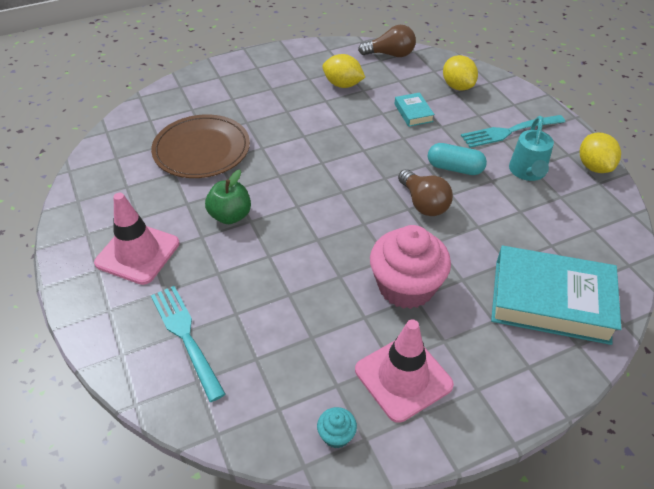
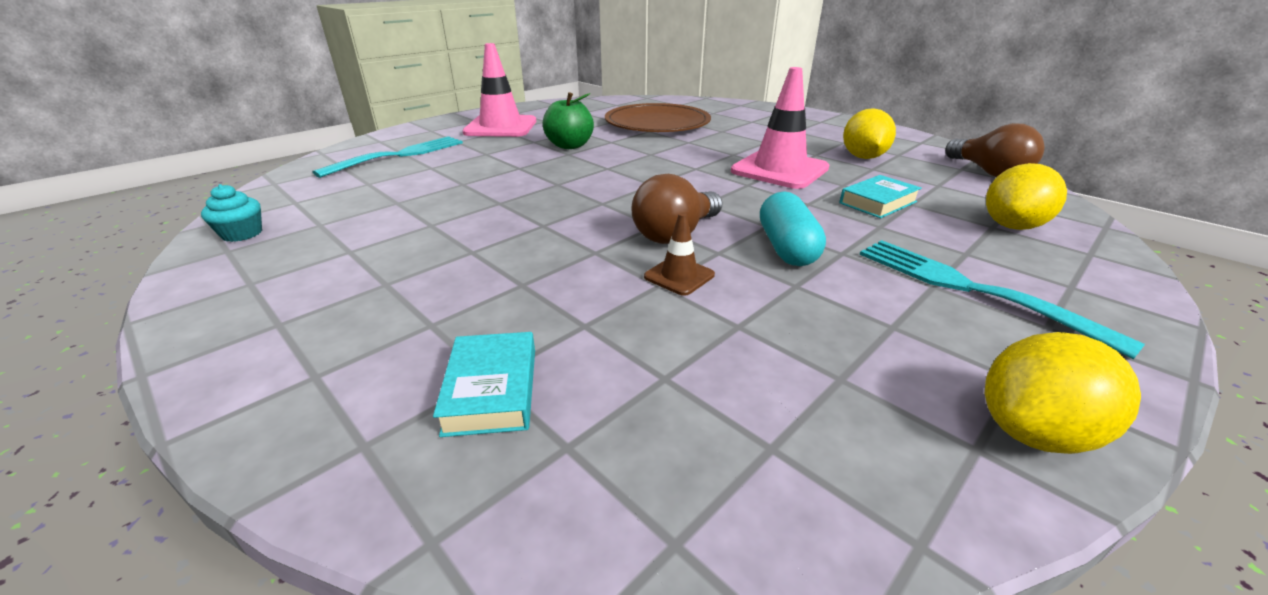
camera: 70 degrees right, 15 degrees down
(403, 377) = (320, 261): pink traffic cone -> pink traffic cone (779, 170)
(406, 287) = (492, 243): pink cupcake -> none
(472, 216) = (679, 276): none -> brown traffic cone
(527, 172) = (870, 323): turquoise watering can -> none
(551, 301) = (491, 390): turquoise book -> turquoise book, size x0.45

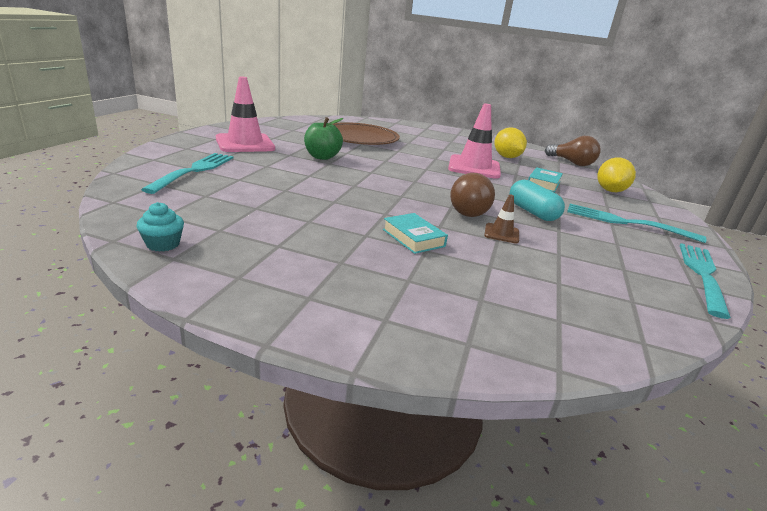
camera: 30 degrees left, 5 degrees down
(491, 390) = (492, 305): turquoise book -> turquoise book (413, 238)
(1033, 432) = (703, 275): yellow lemon -> turquoise fork

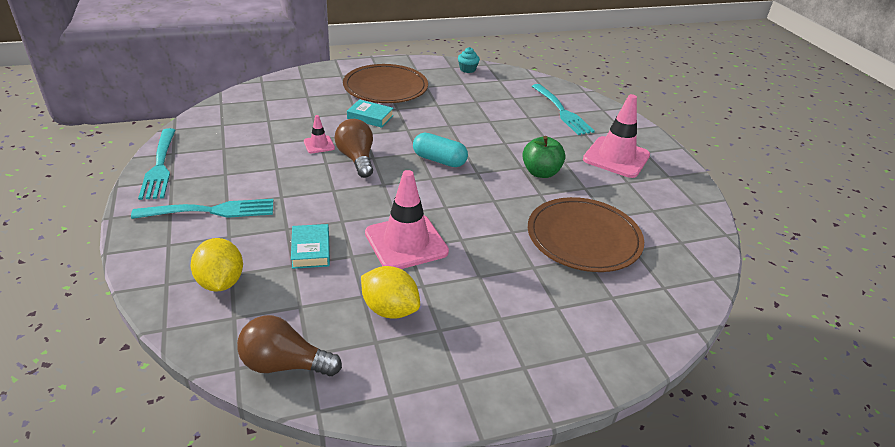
camera: 145 degrees right, 10 degrees up
(340, 266) = (385, 87): none -> brown plate
(501, 233) = (319, 145): brown traffic cone -> pink traffic cone
(532, 212) = (305, 183): turquoise capsule -> turquoise capsule (439, 160)

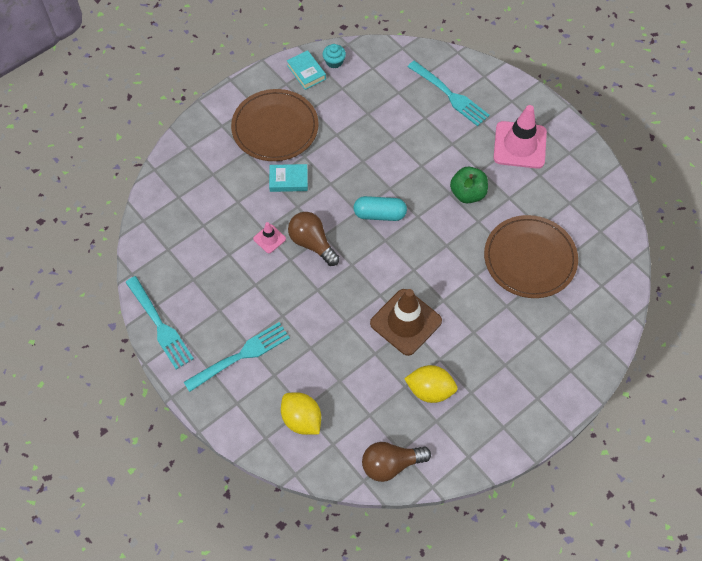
camera: 20 degrees left, 25 degrees up
(311, 250) = (342, 361): turquoise book -> turquoise book (306, 72)
(406, 242) = (405, 322): pink traffic cone -> brown traffic cone

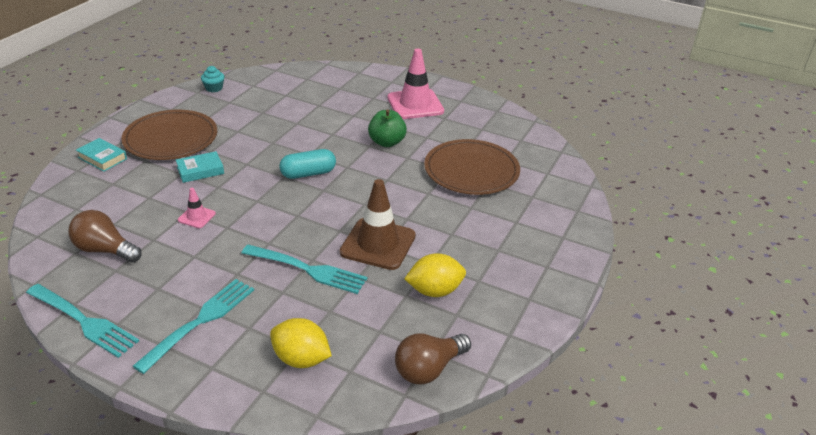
camera: 25 degrees left, 25 degrees down
(306, 72) = (189, 99): turquoise book -> turquoise book (102, 158)
(312, 243) = (246, 209): brown light bulb -> brown light bulb (105, 250)
(449, 95) = (334, 88): turquoise fork -> turquoise fork (307, 269)

